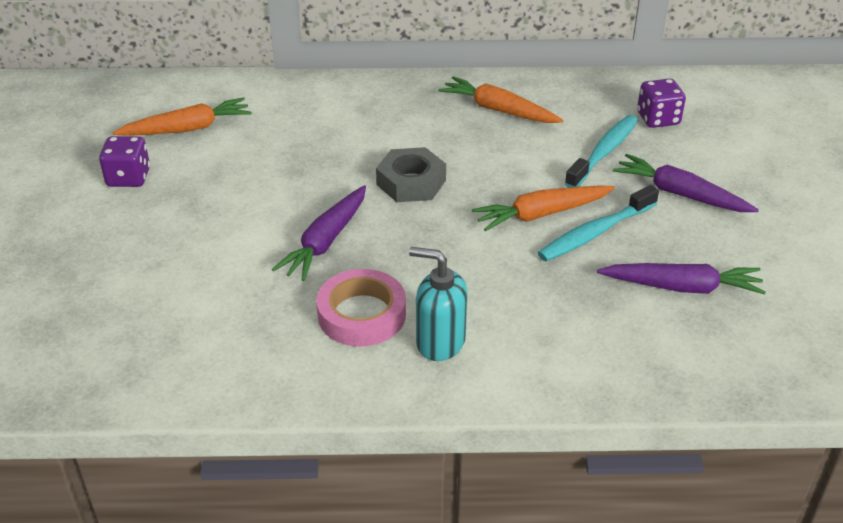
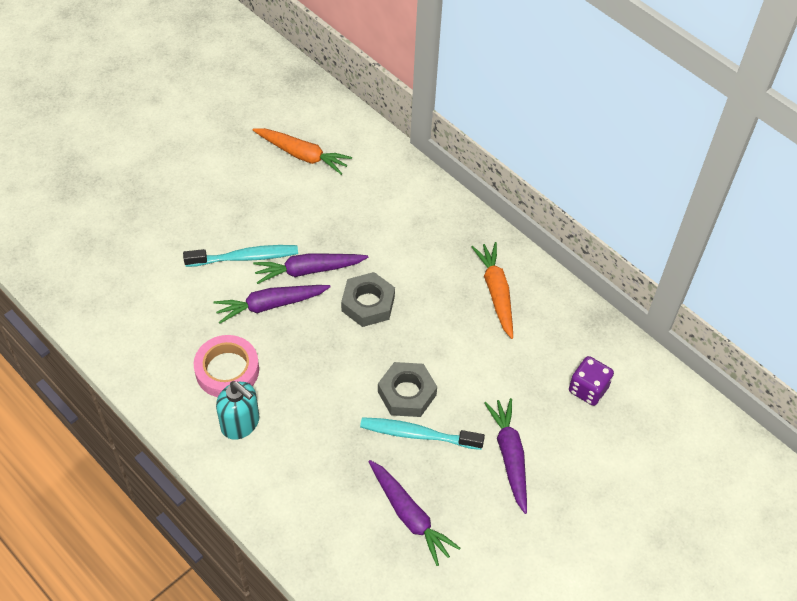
camera: 45 degrees right, 15 degrees up
(128, 178) = (231, 169): purple dice -> none
(321, 196) = (308, 270): none -> purple carrot
(440, 342) = (240, 423): turquoise soap dispenser -> turquoise soap dispenser turned 150 degrees clockwise
(541, 214) = (407, 393): orange carrot -> grey nut
(604, 152) = (512, 383): turquoise toothbrush -> turquoise toothbrush (245, 257)

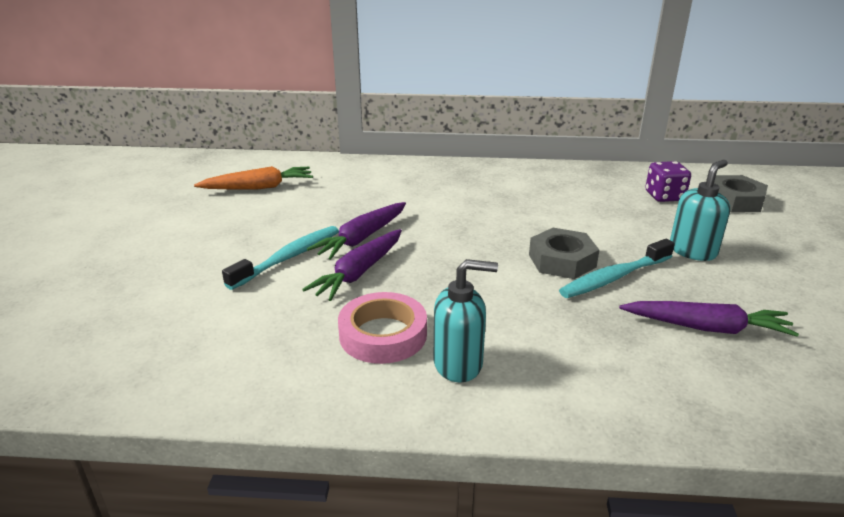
camera: 40 degrees left, 25 degrees down
(368, 303) = (443, 232): grey nut -> grey nut (734, 200)
(496, 292) = (523, 185): orange carrot -> none
(510, 456) = (692, 251): purple carrot -> turquoise soap dispenser

